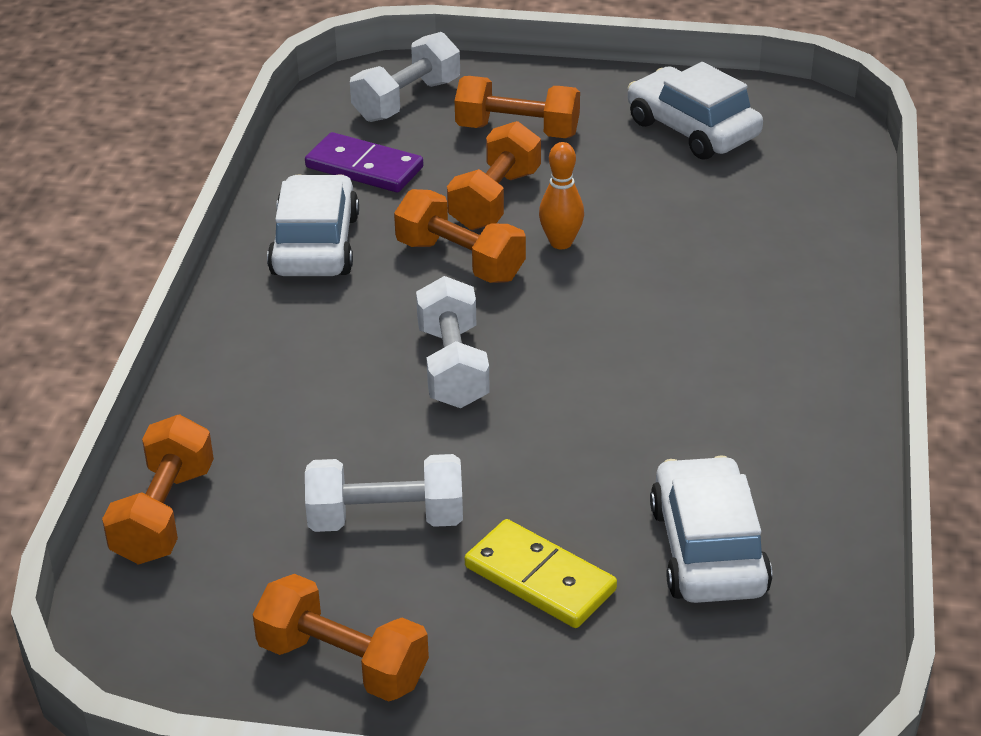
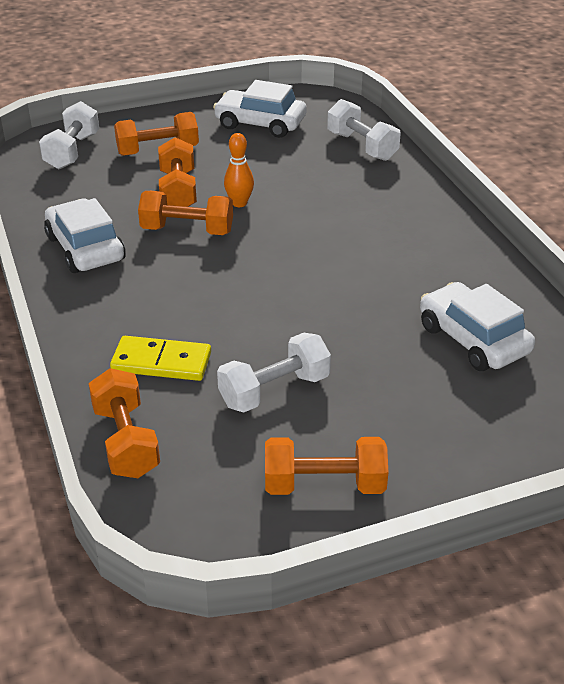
camera: 30 degrees left, 0 degrees up
(364, 167) = (78, 196): purple domino -> none
(452, 367) = (236, 290): white dumbbell -> white dumbbell (362, 146)
(539, 579) = (396, 390): yellow domino -> yellow domino (161, 362)

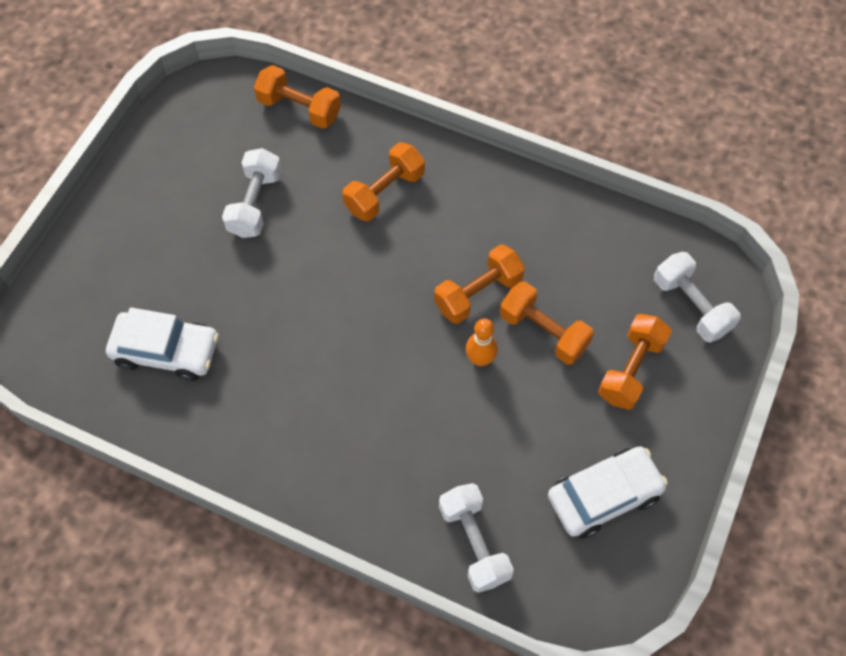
camera: 135 degrees right, 25 degrees up
(85, 248) = (520, 216): white car -> none
(161, 362) = (345, 170): yellow domino -> none
(324, 485) = (164, 166): orange dumbbell -> orange dumbbell (384, 192)
(362, 146) = (474, 543): white dumbbell -> white dumbbell turned 60 degrees clockwise

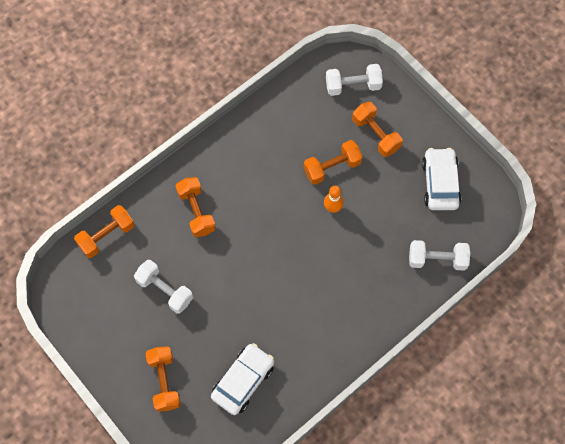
camera: 65 degrees left, 5 degrees up
(478, 293) = (291, 190): orange dumbbell -> orange dumbbell (164, 381)

